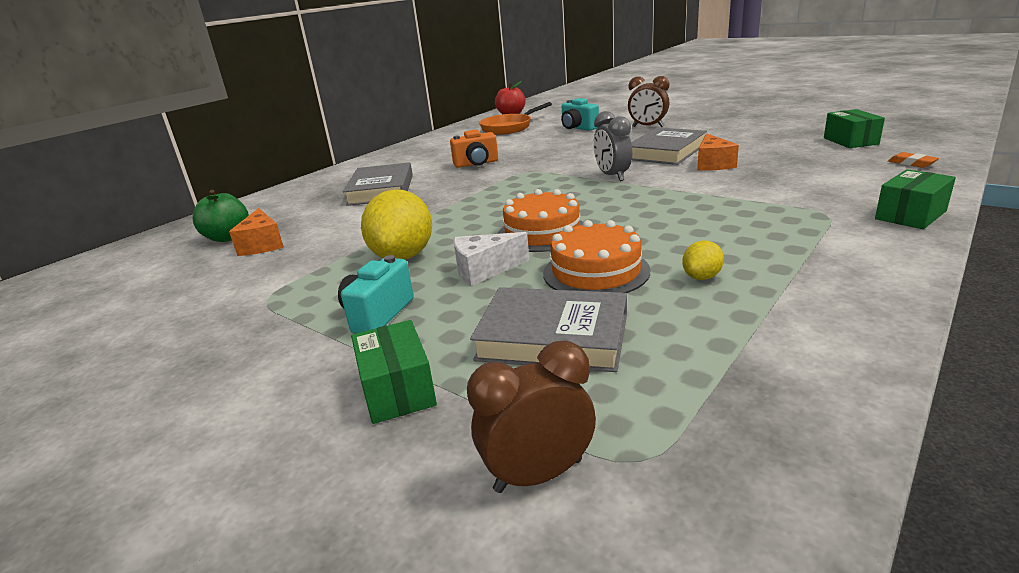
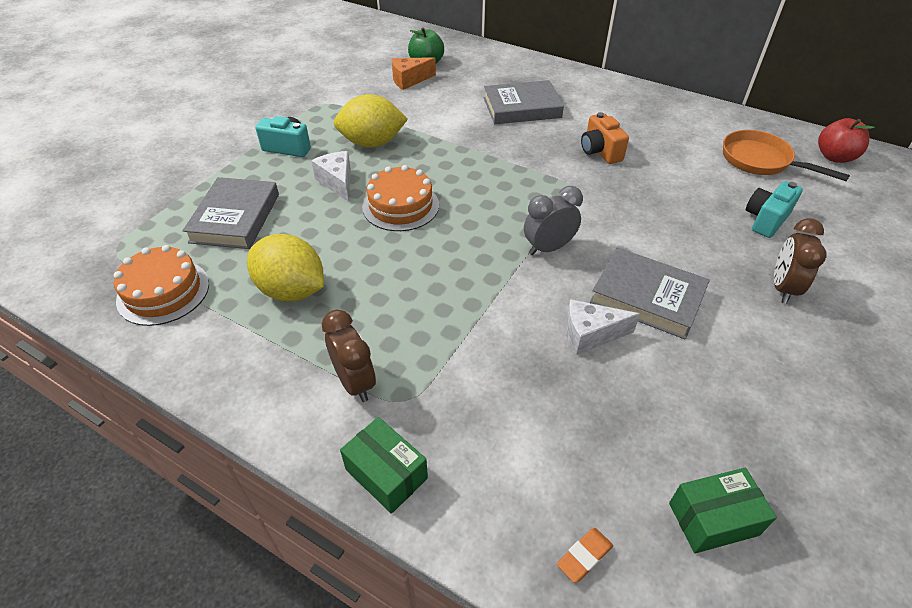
camera: 80 degrees right, 20 degrees up
(397, 390) = (206, 168): green box -> none
(538, 475) = (122, 218): brown clock -> brown clock (355, 382)
(596, 272) = (318, 235): orange cake -> orange cake (163, 292)
(702, 277) = (292, 290): yellow lemon -> yellow lemon, size x2.12
(713, 164) = (590, 334): orange cheese -> white cheese

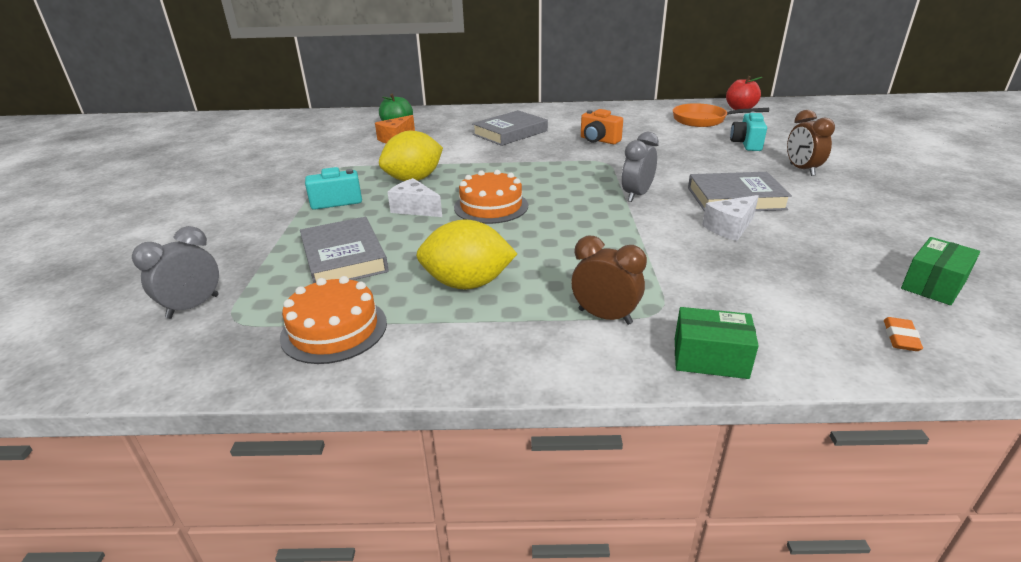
camera: 30 degrees left, 15 degrees down
(104, 224) = (193, 307): none -> grey clock

